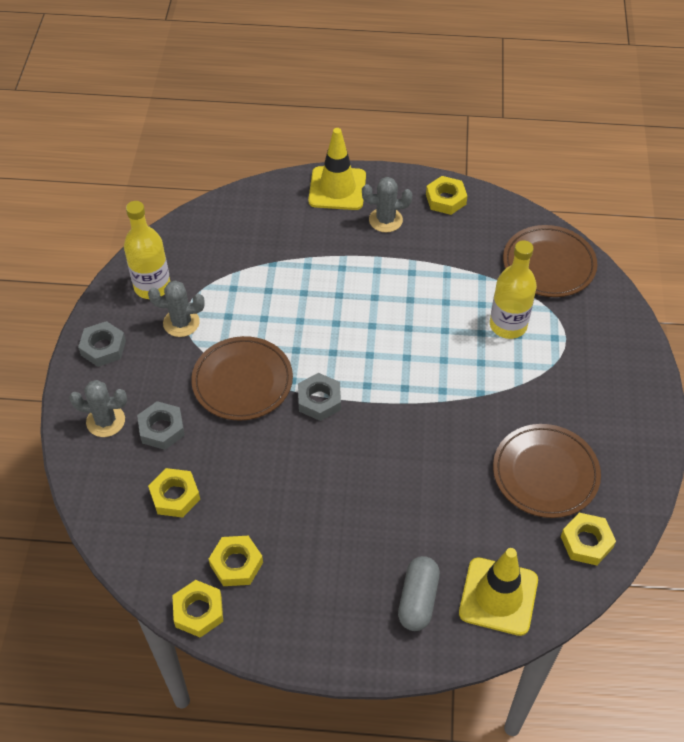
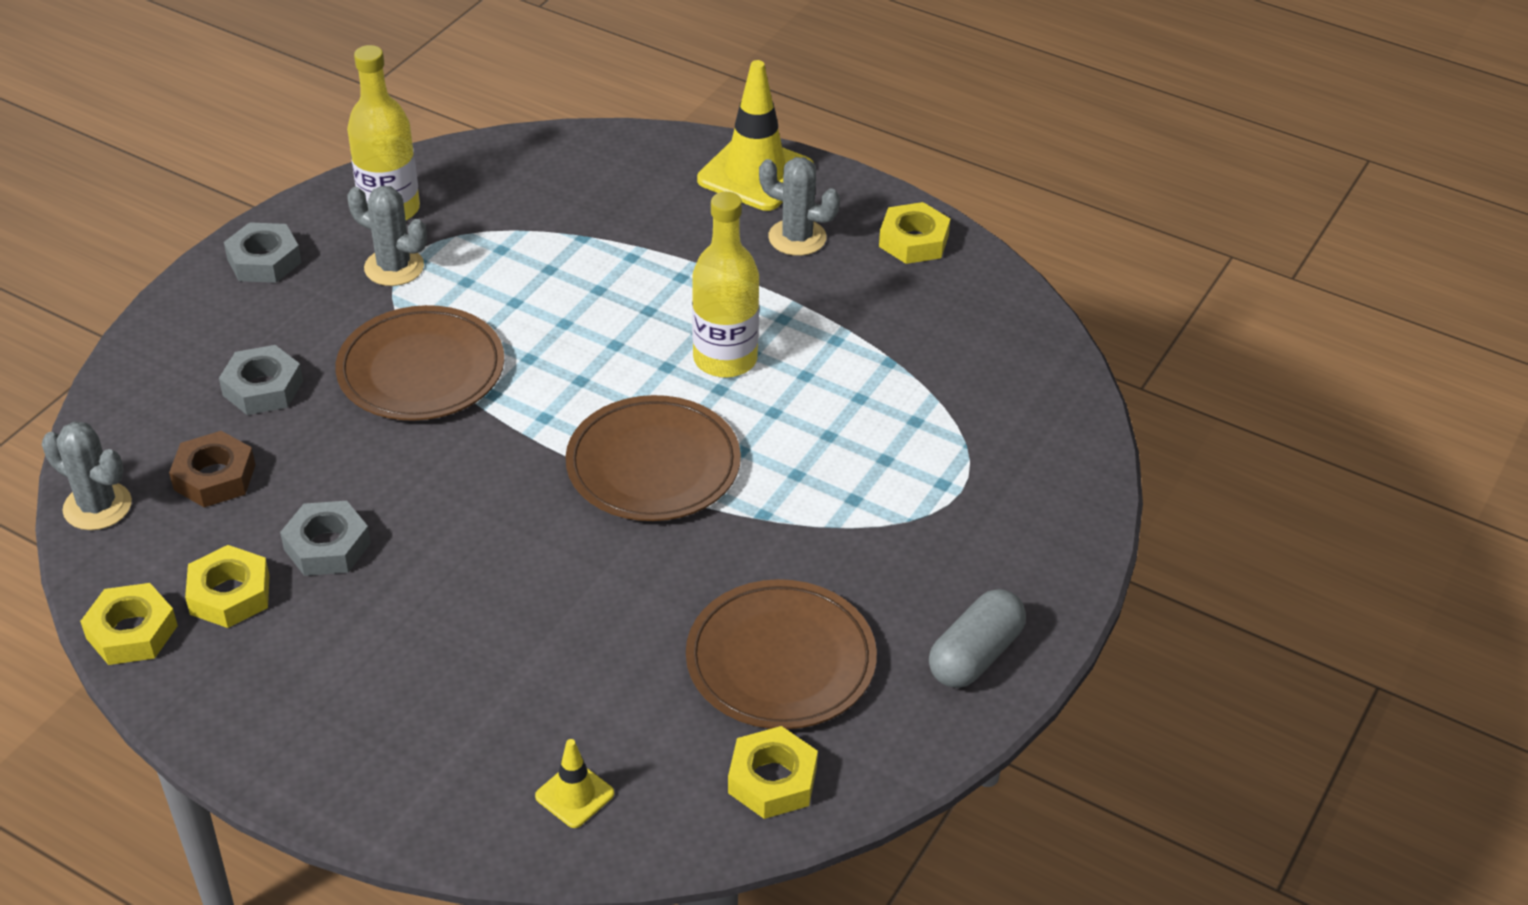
camera: 25 degrees right, 10 degrees down
(105, 421) = (196, 350): grey cactus -> grey cactus (97, 506)
(175, 496) = (214, 477): yellow nut -> brown nut
(319, 400) = (511, 434): grey nut -> grey nut (327, 546)
(418, 599) = (450, 747): grey capsule -> grey capsule (975, 655)
(498, 596) = (574, 795): yellow traffic cone -> yellow traffic cone, size x0.49
(508, 325) = (880, 441): yellow bottle -> yellow bottle (725, 359)
(548, 264) = (1012, 382): brown plate -> brown plate (653, 465)

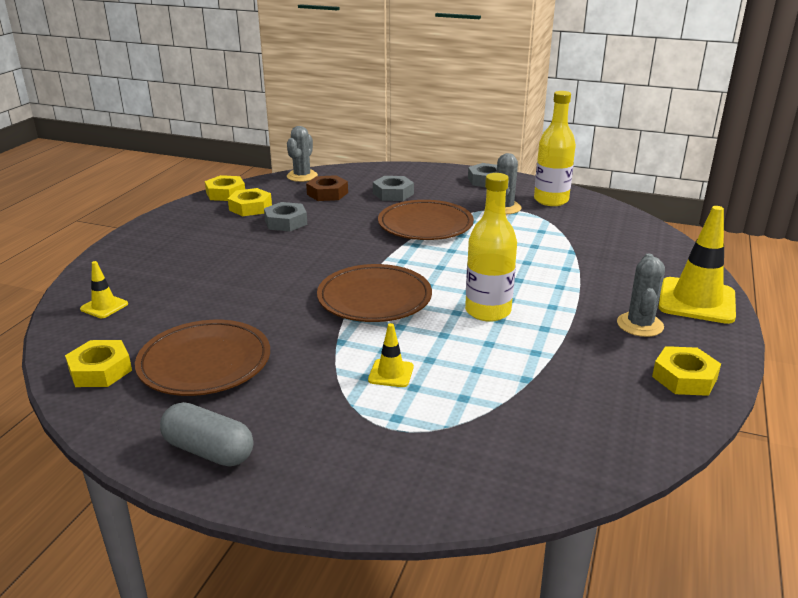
camera: 80 degrees right, 15 degrees down
(851, 475) = (391, 373): none -> yellow traffic cone

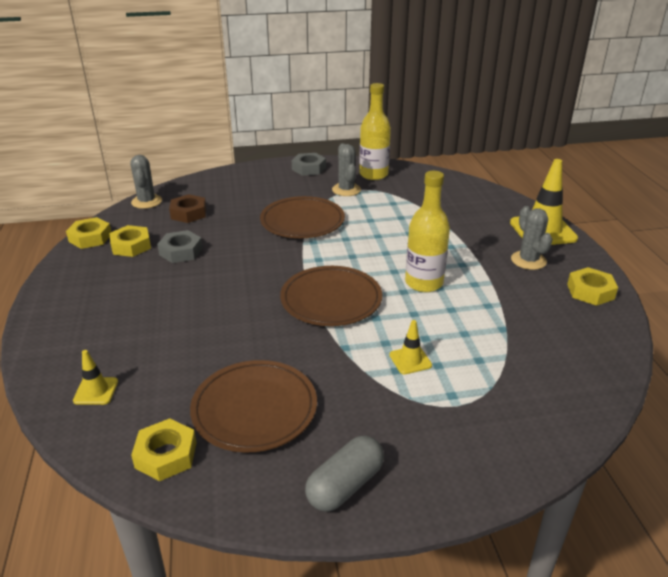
camera: 30 degrees left, 5 degrees up
(209, 451) = (345, 485): grey capsule -> grey capsule turned 45 degrees counterclockwise
(393, 193) = (246, 199): grey nut -> none

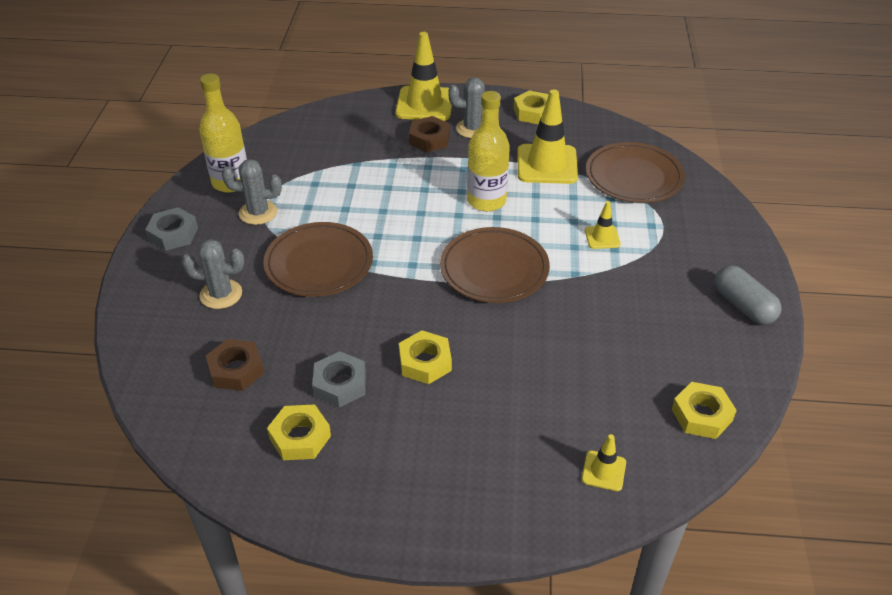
camera: 75 degrees left, 10 degrees up
(90, 238) = (252, 487): yellow nut -> yellow nut (425, 362)
(146, 202) = (170, 416): grey cactus -> grey cactus (221, 294)
(254, 409) = (650, 348): brown plate -> brown plate (634, 177)
(492, 241) = (429, 139): none -> brown nut
(506, 310) = (547, 164): none -> yellow traffic cone

